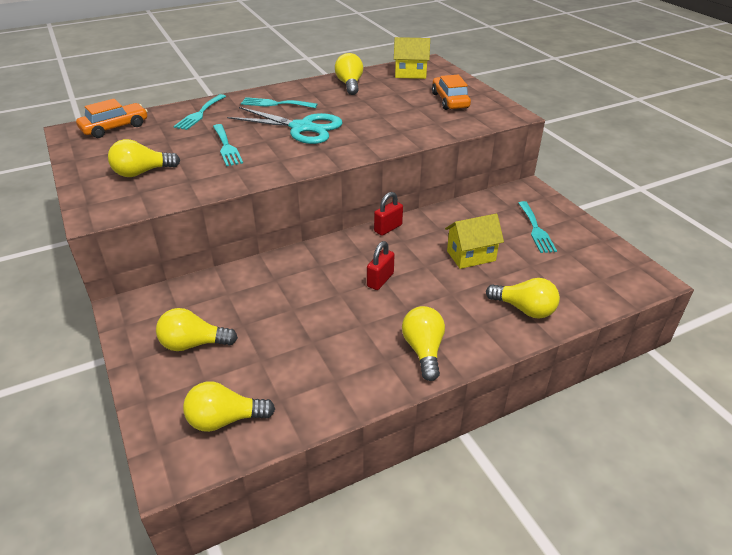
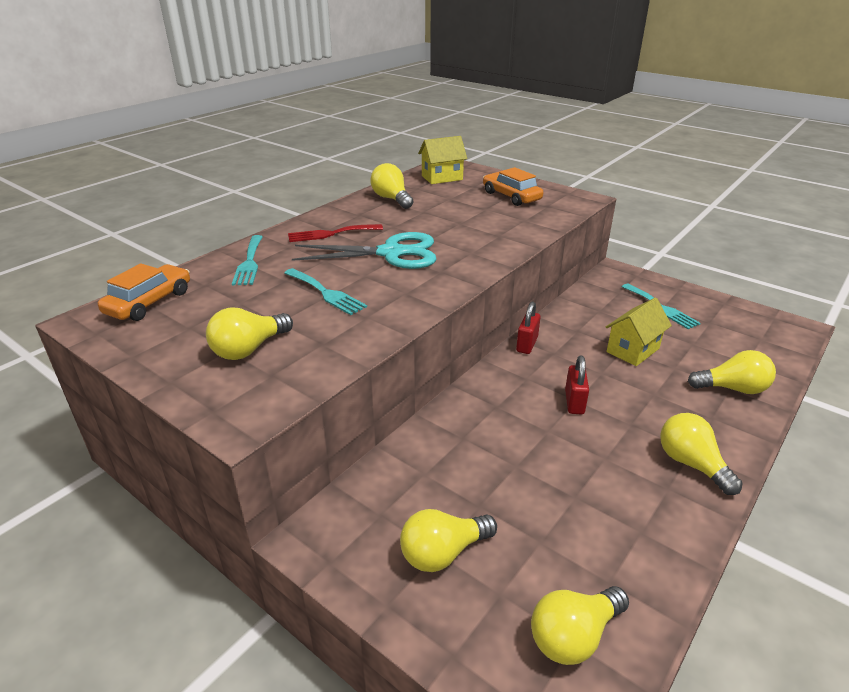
camera: 25 degrees left, 5 degrees down
(275, 104) = (331, 234): turquoise fork -> red fork

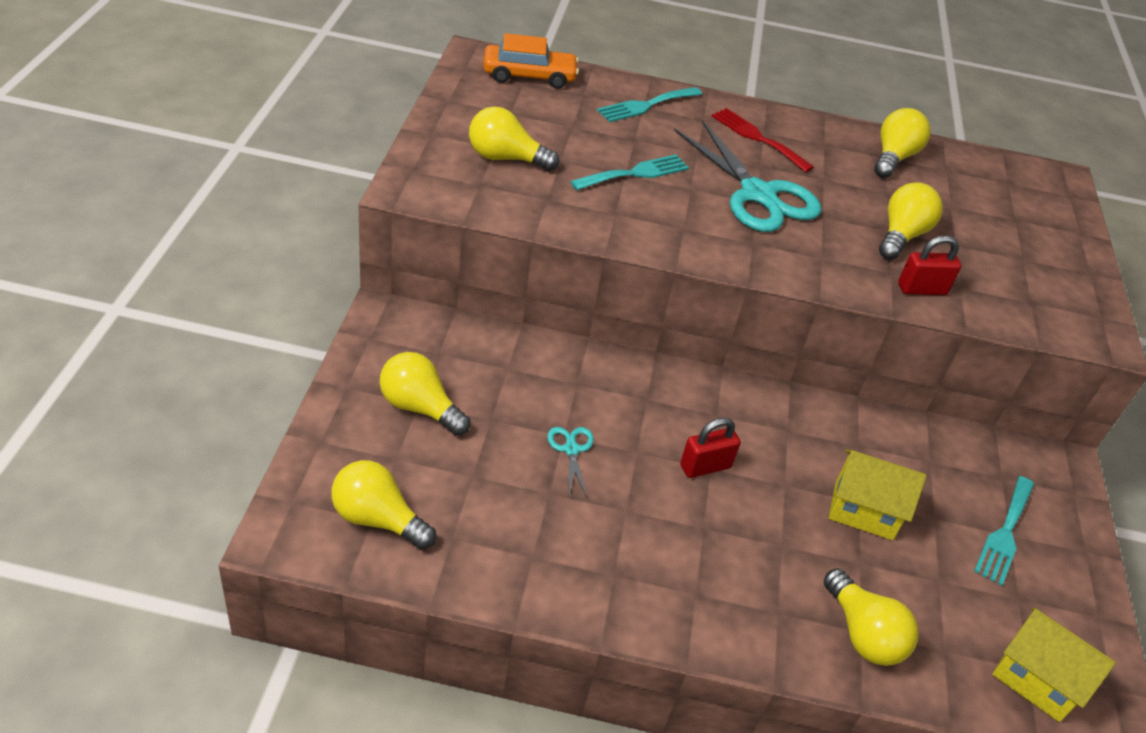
camera: 55 degrees right, 10 degrees up
(326, 293) = (635, 173): turquoise fork -> turquoise fork turned 135 degrees counterclockwise
(442, 178) = (1007, 183): yellow house -> yellow house (1036, 680)
(511, 196) = (1022, 261): orange car -> none
(527, 344) = (785, 401): red padlock -> red padlock (922, 289)
(533, 467) = (571, 450): none -> turquoise scissors
(691, 464) = (671, 594): yellow light bulb -> yellow light bulb (901, 236)

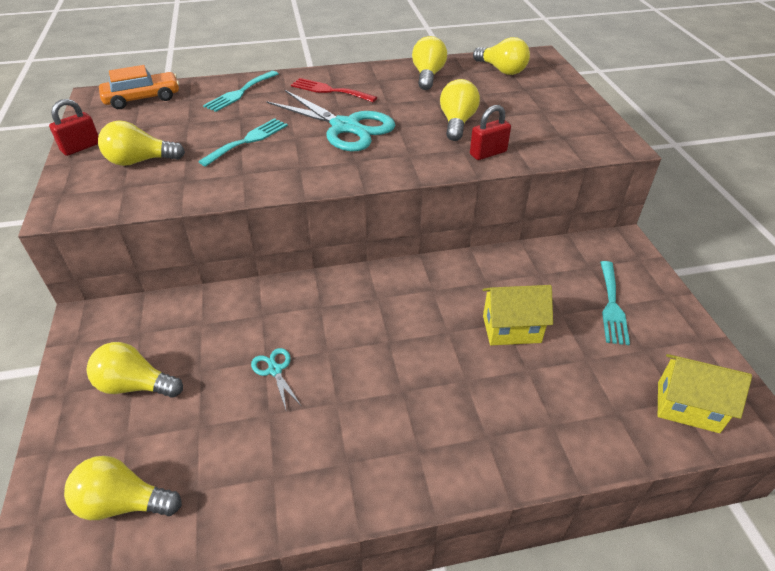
camera: 15 degrees left, 0 degrees up
(705, 466) = (384, 341): red padlock -> red padlock (81, 147)
(863, 633) = (555, 426): yellow light bulb -> yellow light bulb (501, 70)

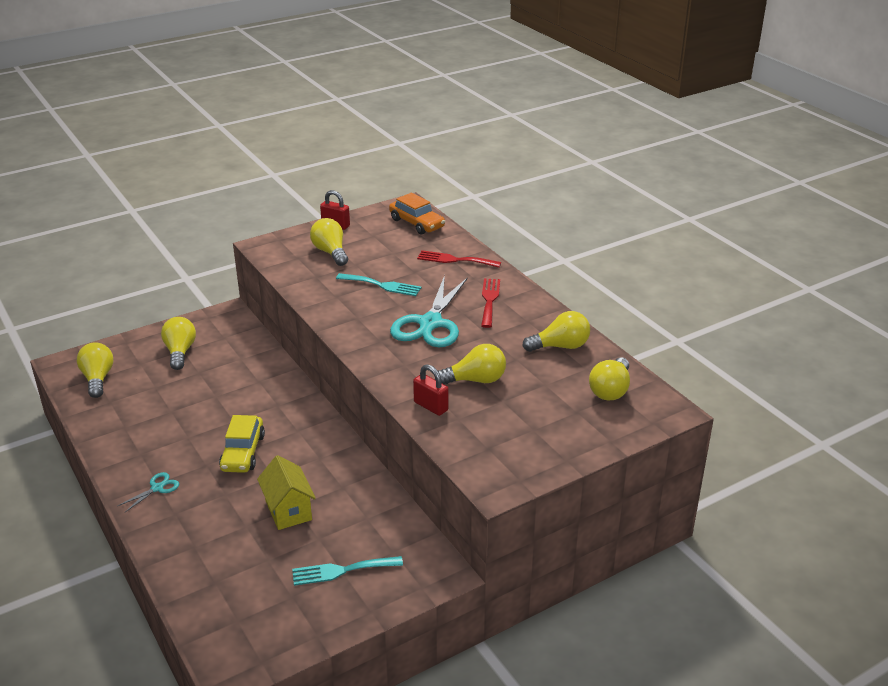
camera: 70 degrees right, 10 degrees down
(240, 93) = (455, 260): turquoise fork -> red fork
(275, 370) = (208, 402): turquoise scissors -> turquoise scissors (157, 488)
(395, 351) = (243, 452): none -> yellow car
(687, 407) = (231, 626): yellow house -> none

